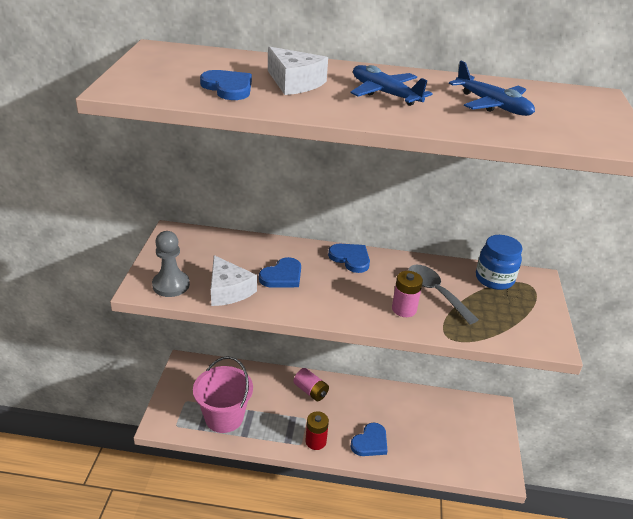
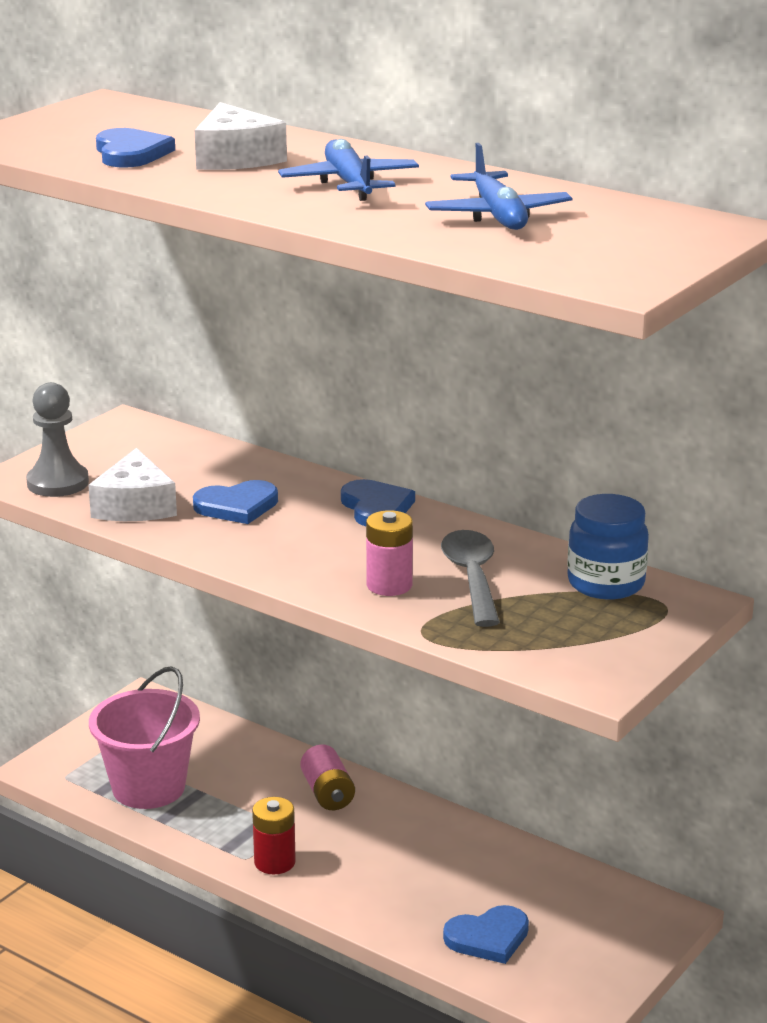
camera: 30 degrees right, 10 degrees down
(370, 442) = (370, 891): blue heart -> blue heart (488, 937)

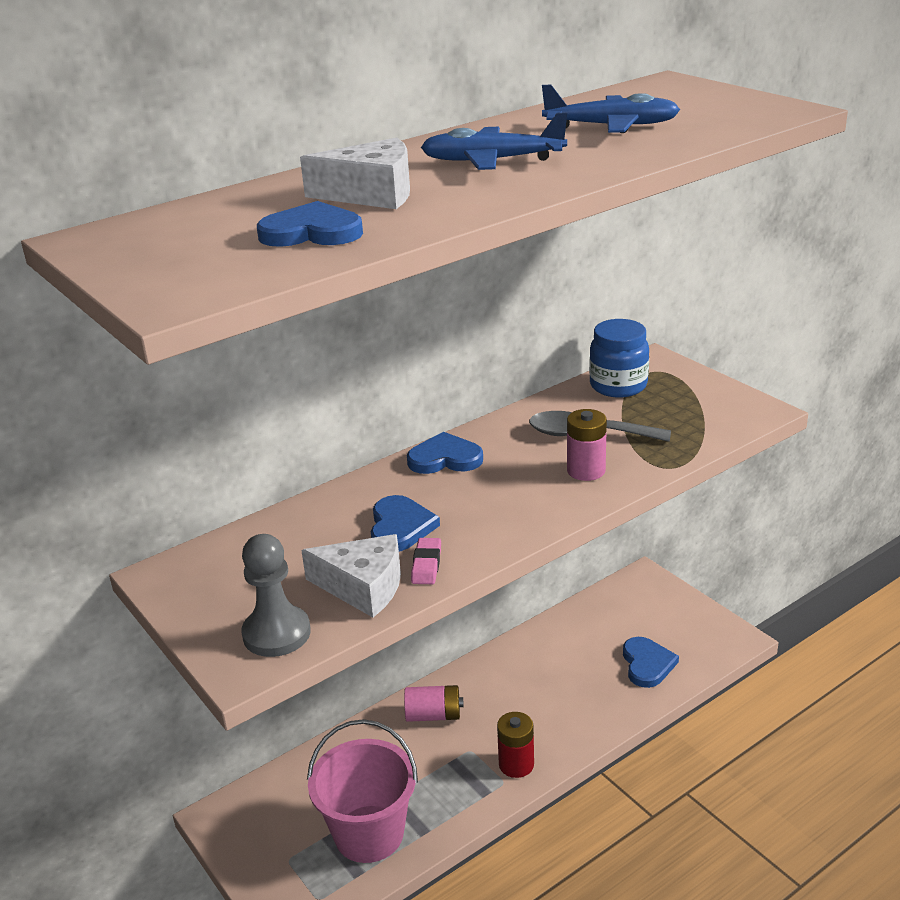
camera: 70 degrees left, 5 degrees up
(178, 528) = (426, 565): none -> pink eraser

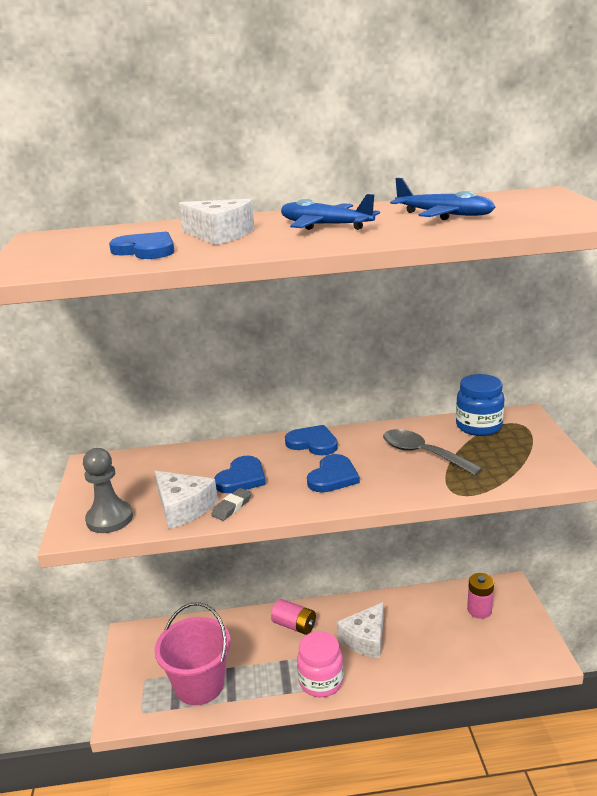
camera: 30 degrees right, 5 degrees down
(426, 565) = (232, 507): pink eraser -> grey eraser
(516, 764) = (321, 681): red battery -> pink jar
(530, 696) = (365, 638): none -> white cheese
(586, 470) = (395, 478): pink battery -> pink battery (479, 610)
(647, 664) = (464, 650): blue heart -> blue heart (333, 477)

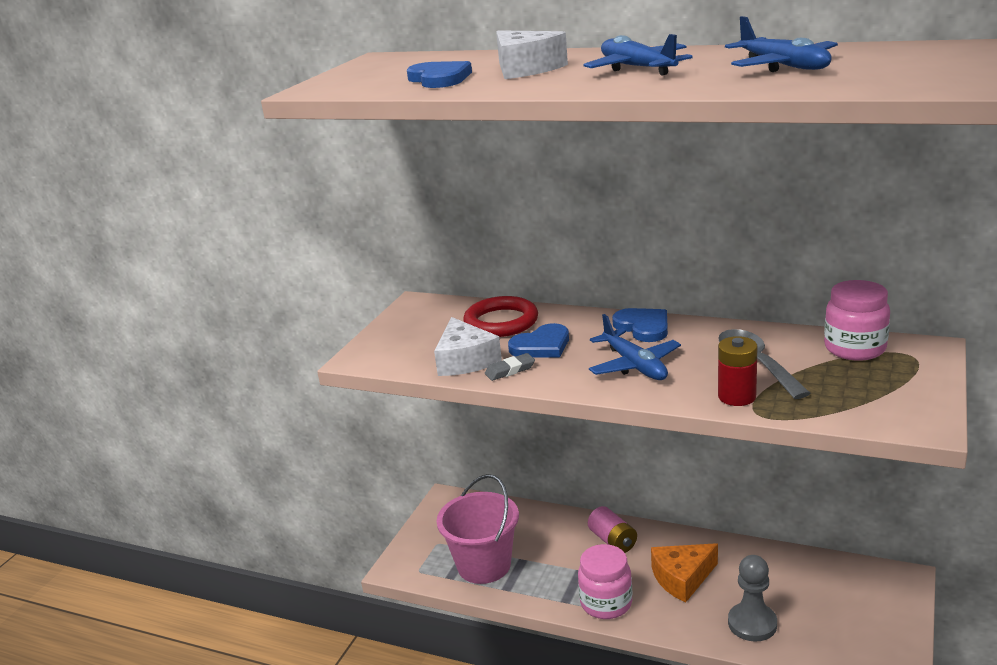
camera: 30 degrees right, 0 degrees up
(109, 519) = (395, 355): grey pawn -> grey pawn (752, 623)
(188, 464) = (501, 322): none -> red ring
(333, 477) = (634, 365): blue heart -> blue plane
(365, 638) = (682, 578): white cheese -> orange cheese
(432, 484) = (737, 396): none -> red battery
(478, 426) = (855, 348): blue jar -> pink jar
(479, 610) = (842, 592): pink battery -> none

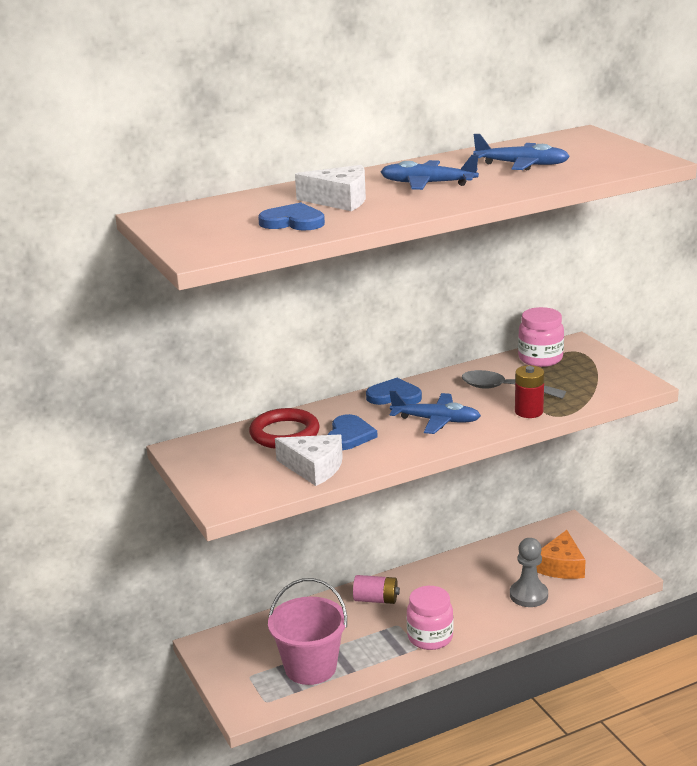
camera: 50 degrees left, 0 degrees up
(510, 370) = (360, 459): grey eraser -> none
(682, 578) = (453, 595): orange cheese -> orange cheese (561, 566)

